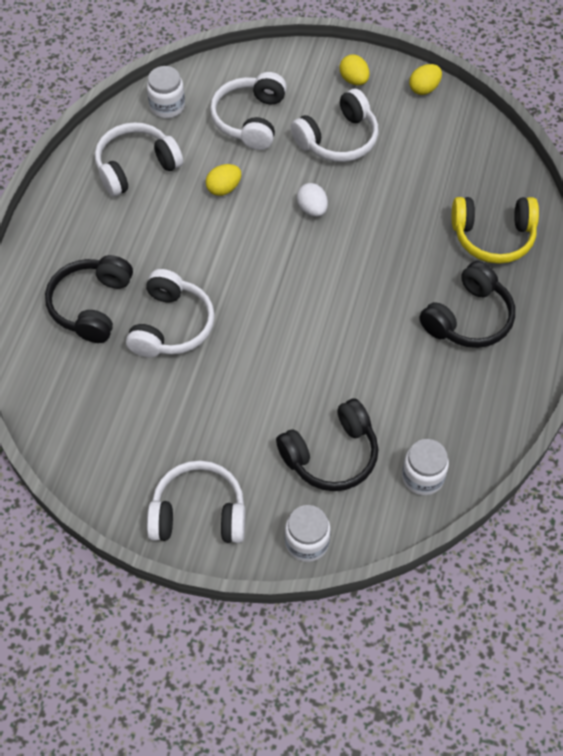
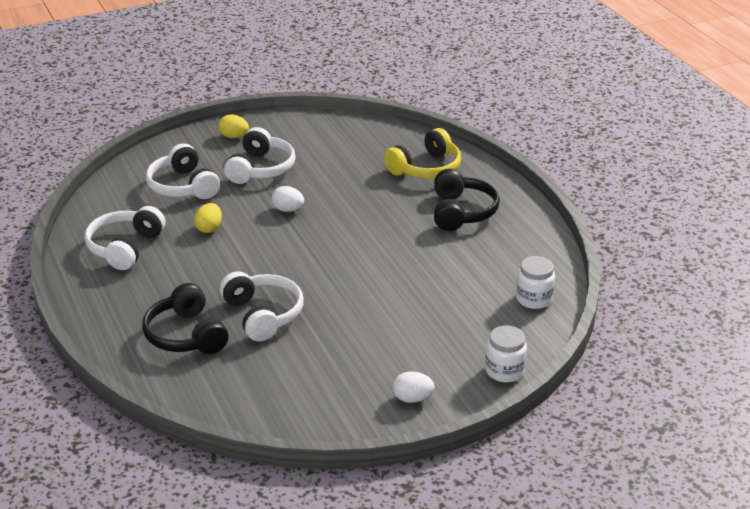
camera: 40 degrees left, 25 degrees down
(167, 106) = (108, 206): white jar -> none
(199, 513) = (412, 398): white headphones -> white egg
(331, 455) = (463, 320): black headphones -> none
(424, 88) = (288, 121): yellow egg -> none

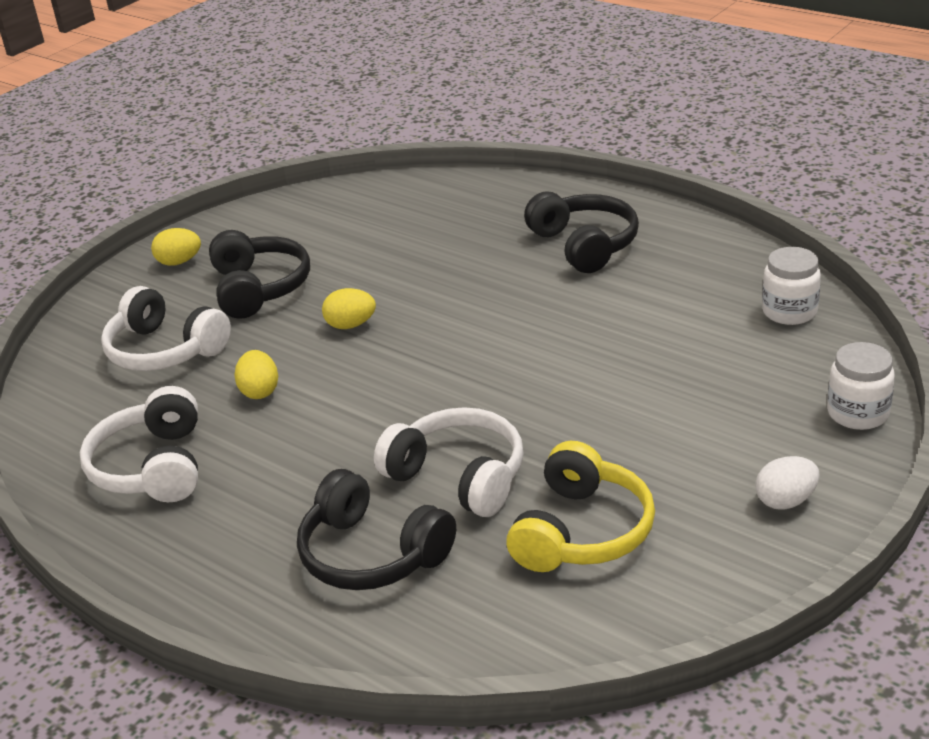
camera: 25 degrees left, 0 degrees up
(261, 169) = (259, 288): white headphones -> black headphones
(288, 210) = (351, 325): white egg -> yellow egg
(426, 168) = (483, 211): yellow headphones -> yellow headphones (582, 531)

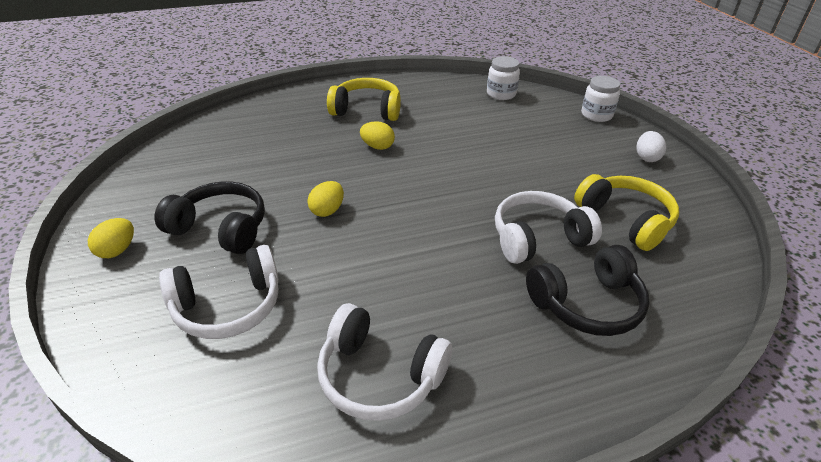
camera: 60 degrees left, 5 degrees up
(259, 391) = (350, 279): yellow egg -> yellow egg (377, 147)
(585, 245) = (367, 110): black headphones -> yellow headphones

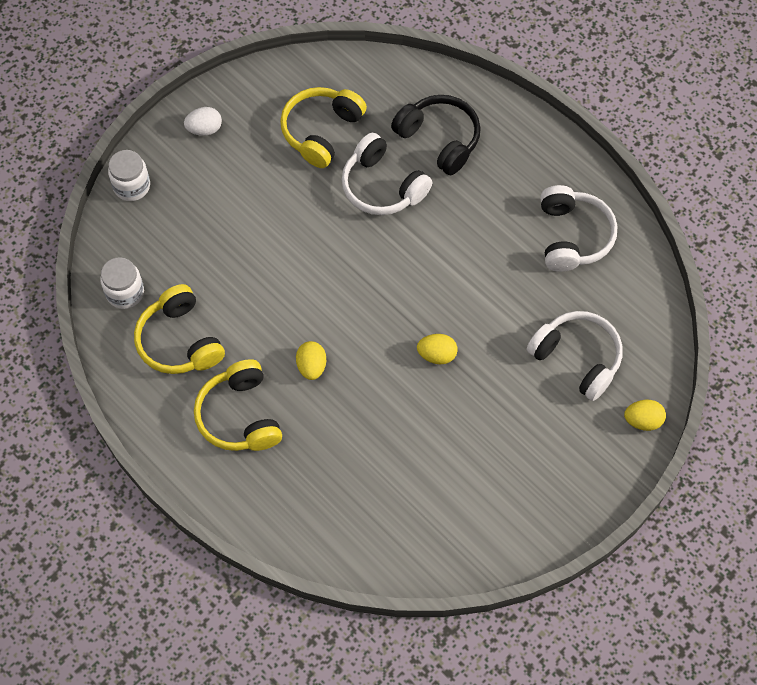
camera: 115 degrees left, 25 degrees up
(117, 250) = (577, 481): yellow egg -> yellow egg (643, 420)
(220, 228) = (507, 423): black headphones -> none
(446, 103) = (179, 341): none -> yellow headphones

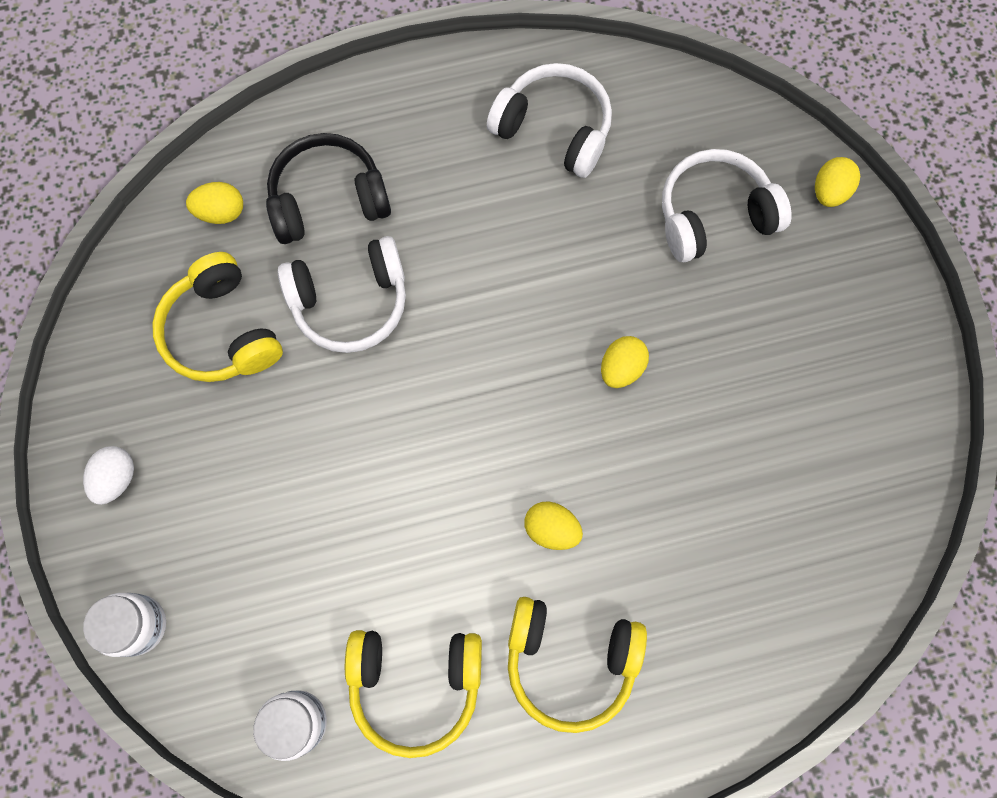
camera: 60 degrees left, 10 degrees up
(393, 89) = (221, 212): none -> yellow egg

